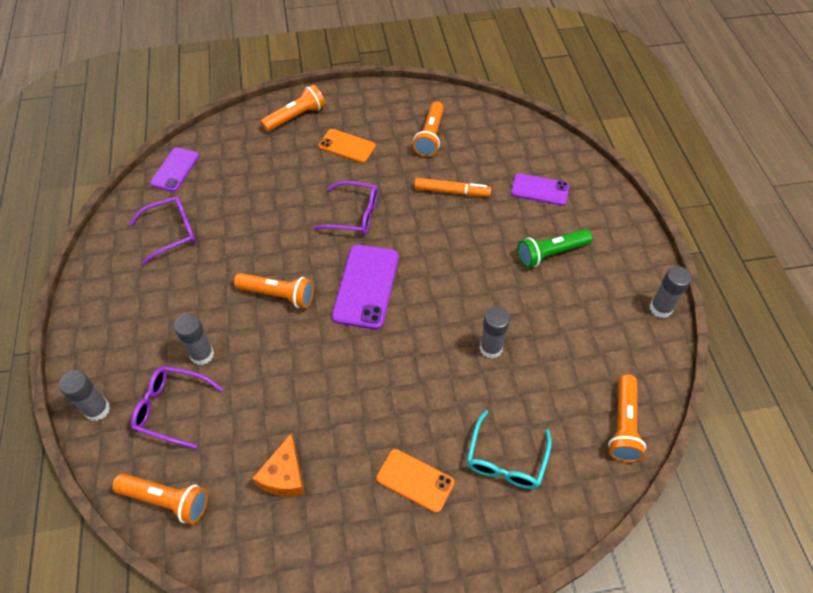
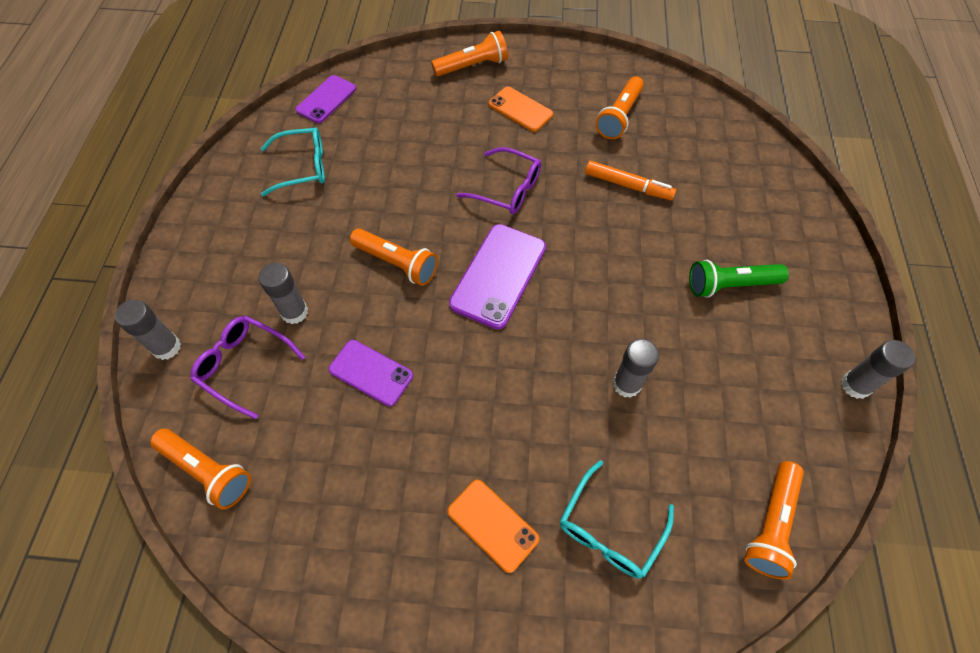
camera: 15 degrees right, 5 degrees up
(172, 232) = (303, 167): purple glasses -> turquoise glasses
(284, 476) = (343, 477): orange cheese -> none
(539, 189) = (735, 205): purple phone -> purple phone (371, 372)

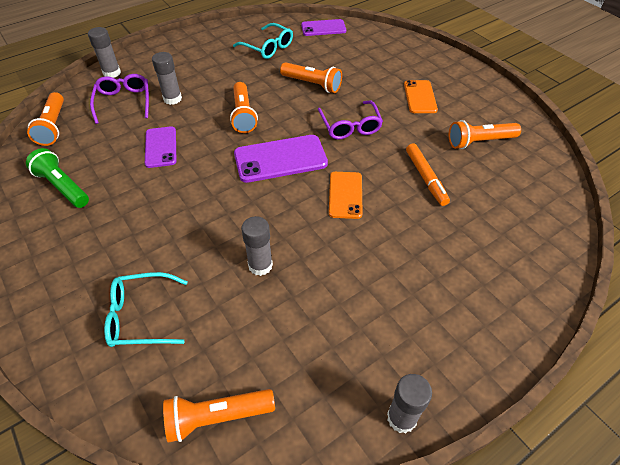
camera: 50 degrees right, 10 degrees down
(472, 66) = (425, 60): orange flashlight -> orange flashlight (312, 84)
(493, 525) = (101, 255): orange phone -> orange phone (345, 195)
(730, 285) = (407, 280): green flashlight -> green flashlight (63, 187)

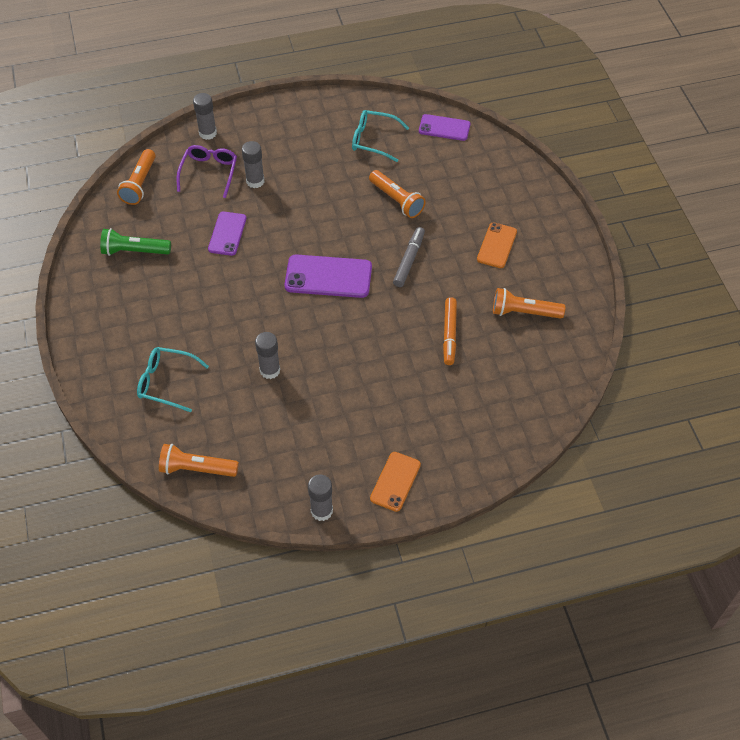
camera: 20 degrees right, 5 degrees up
(63, 187) = (134, 251): green flashlight -> green flashlight turned 60 degrees counterclockwise
(243, 115) = (314, 218): orange flashlight -> none
(268, 47) = (373, 140): turquoise glasses -> turquoise glasses turned 135 degrees clockwise
(345, 195) = (369, 329): orange phone -> orange phone (395, 481)
(350, 126) = (409, 260): purple glasses -> grey marker

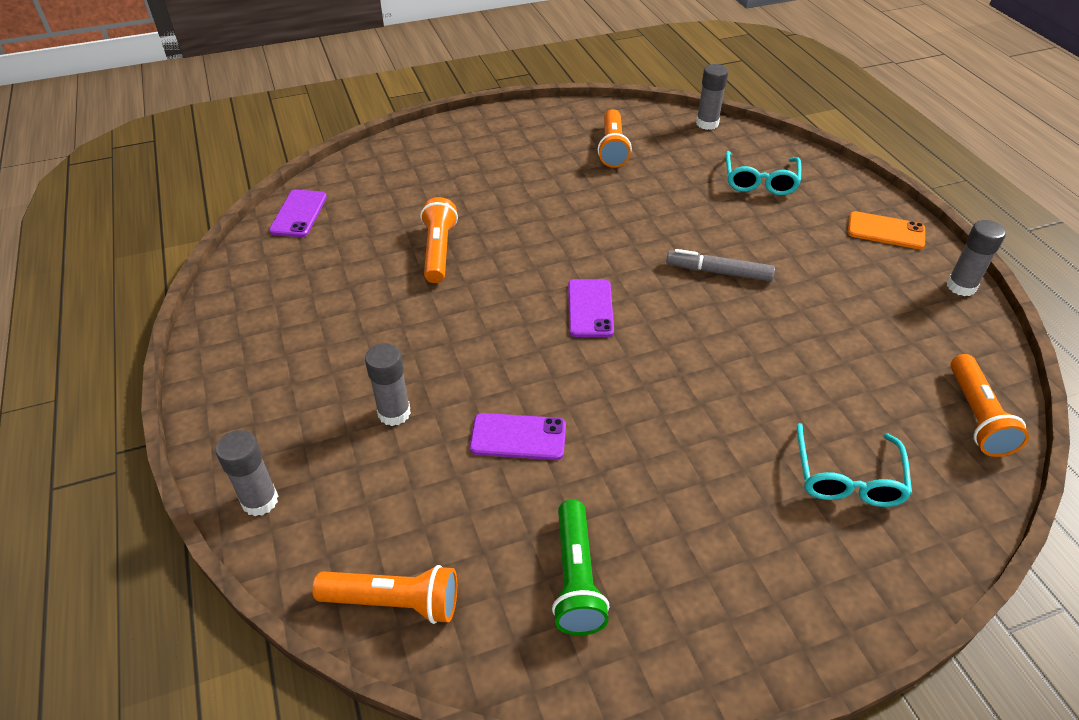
camera: 95 degrees left, 10 degrees down
(209, 172) = (368, 483): purple glasses -> none
(270, 370) = (775, 354): grey glue stick -> grey glue stick (707, 123)
(328, 277) = (590, 308): purple phone -> purple phone, size x0.64
(373, 140) = (313, 280): turquoise glasses -> turquoise glasses (760, 181)
(396, 200) = (438, 251): orange flashlight -> orange flashlight turned 45 degrees counterclockwise
(409, 260) = (547, 235): grey marker -> grey marker (718, 272)
(449, 334) = (660, 199): orange marker -> none
(496, 245) = (513, 168): orange phone -> none

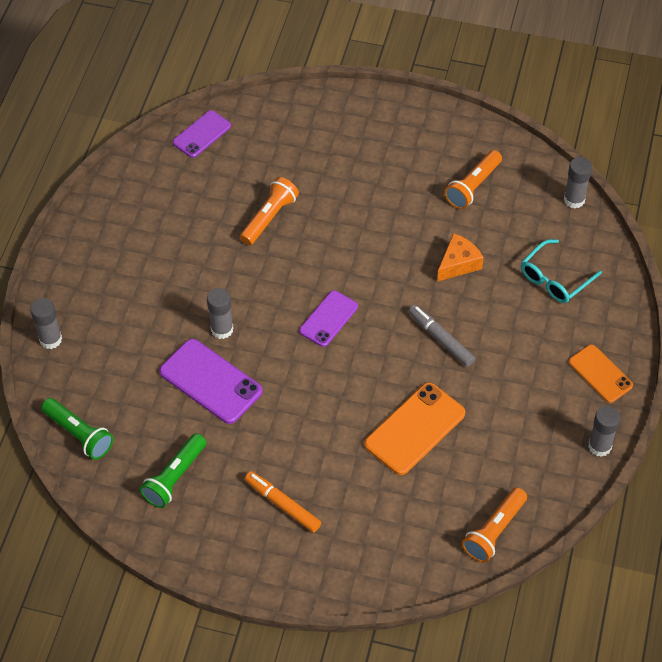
camera: 35 degrees right, 10 degrees up
(394, 413) = (154, 326): grey glue stick -> grey glue stick (222, 329)
(394, 602) = (79, 434): orange flashlight -> green flashlight
(518, 437) = (210, 381): purple phone -> purple phone, size x1.55
(665, 207) = (458, 264): none -> orange cheese
(739, 528) = (282, 504): none -> orange marker
(786, 363) = (414, 429): none -> orange phone
(847, 478) = (372, 516): turquoise glasses -> none

